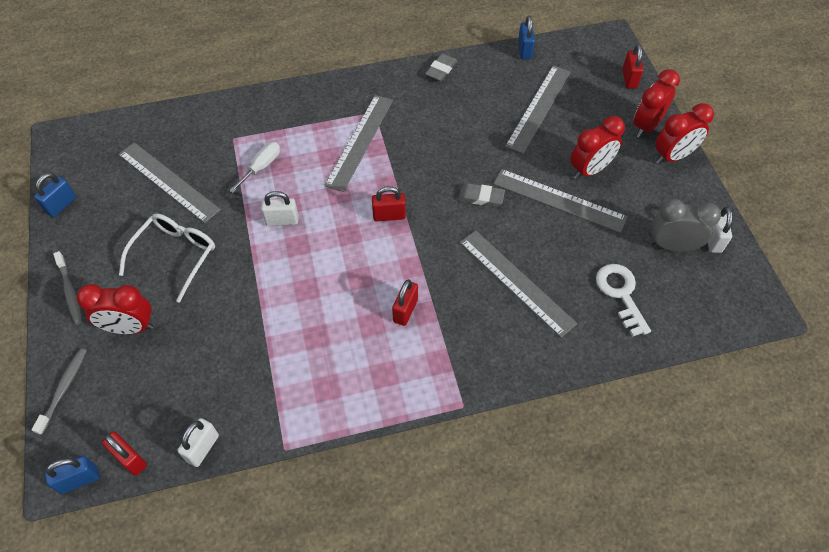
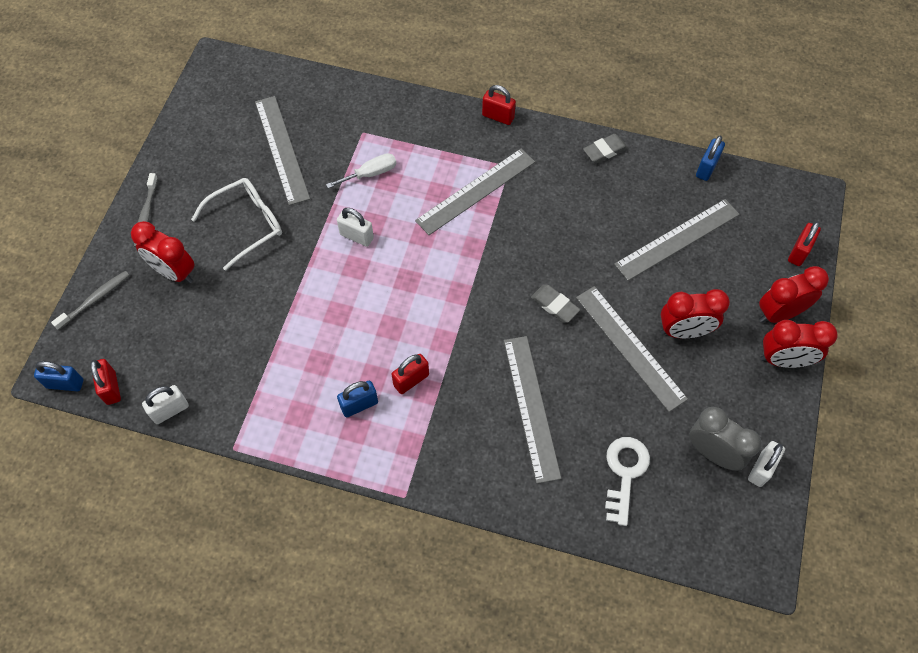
camera: 30 degrees right, 5 degrees up
(61, 205) = (182, 129): blue padlock -> blue padlock (359, 405)
(389, 216) = (455, 280): red padlock -> red padlock (498, 116)

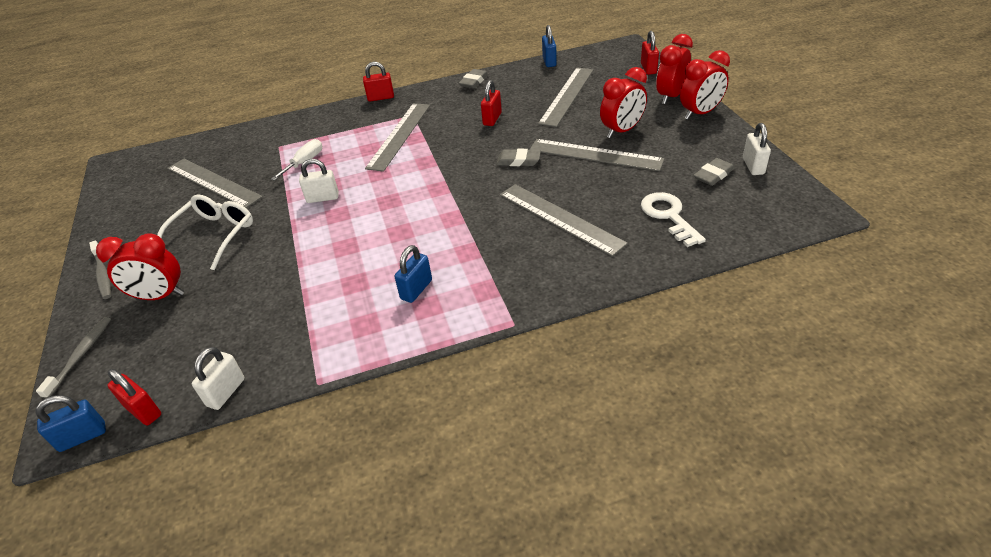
camera: 30 degrees left, 20 degrees down
(411, 380) = (447, 252): red padlock -> red padlock (492, 119)
(713, 453) = (713, 175): grey clock -> grey eraser

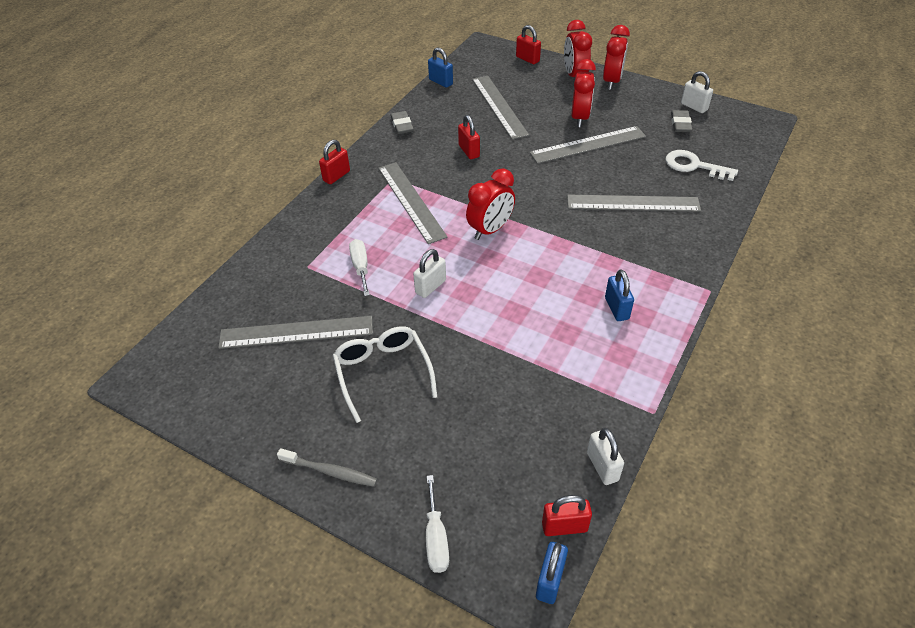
camera: 45 degrees left, 5 degrees up
(81, 355) = (436, 538): grey toothbrush -> white screwdriver
(160, 296) = (422, 448): red clock -> red clock (490, 230)
(518, 161) = (541, 175): grey eraser -> none

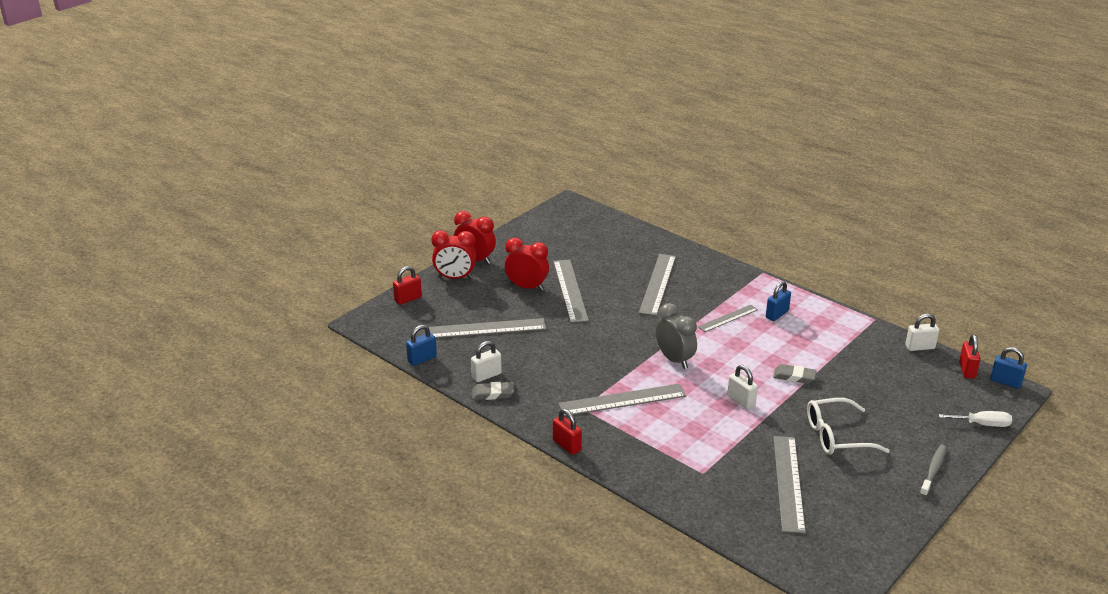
camera: 80 degrees left, 15 degrees down
(360, 267) = (709, 439): white screwdriver -> none
(469, 151) = (555, 356): red padlock -> none
(490, 230) = (674, 360): red clock -> grey clock
(588, 265) = (728, 318): none -> grey ruler
(616, 308) = (777, 314): blue padlock -> blue padlock turned 45 degrees counterclockwise
(680, 124) = (558, 240): grey eraser -> grey eraser (794, 376)
(694, 107) = (535, 229): white padlock -> white padlock (486, 375)
(694, 166) = (618, 247): white key -> none

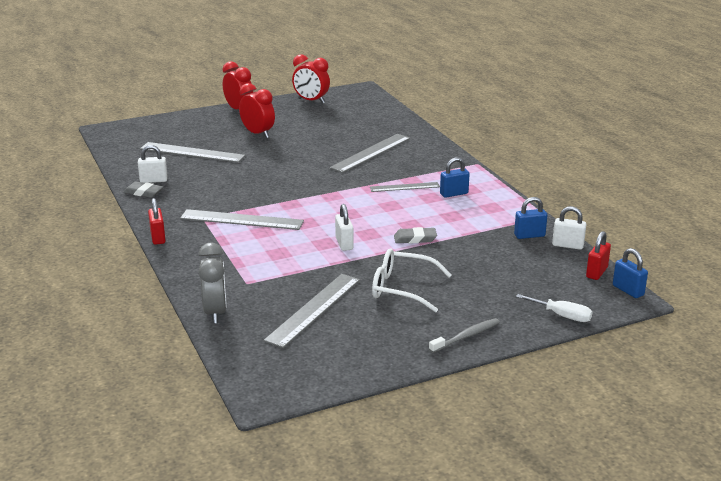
camera: 25 degrees right, 5 degrees down
(408, 299) = (156, 123): red padlock -> none
(422, 359) = (118, 160): blue padlock -> blue padlock (529, 235)
(455, 278) = (209, 117): red clock -> red clock (311, 101)
(570, 290) = (291, 142): grey ruler -> none
(674, 360) = (320, 204): grey clock -> grey clock (215, 312)
(794, 376) = (415, 239): grey eraser -> grey eraser turned 45 degrees counterclockwise

